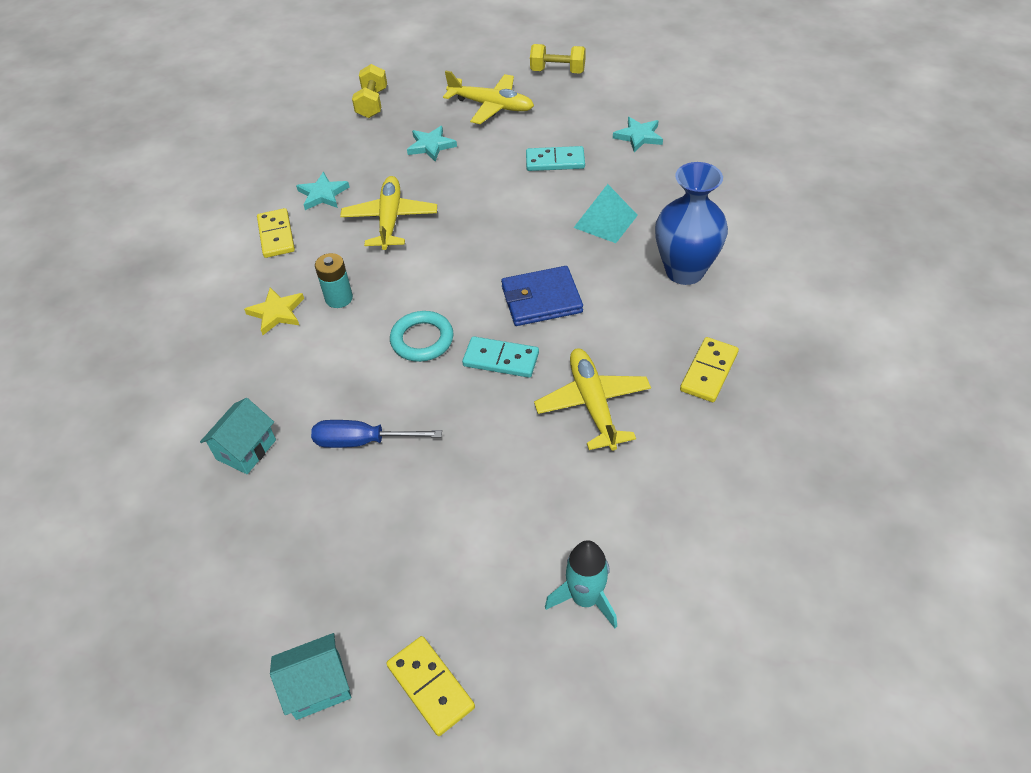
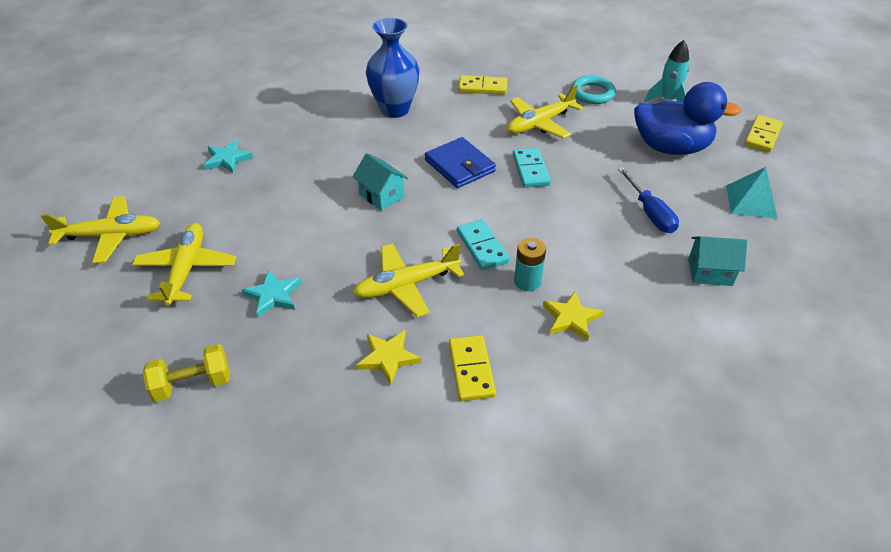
camera: 115 degrees left, 5 degrees down
(276, 235) = (471, 369): yellow domino -> yellow domino turned 60 degrees counterclockwise
(318, 686) = (807, 173): turquoise house -> turquoise house (381, 195)
(323, 194) = (388, 358): turquoise star -> yellow star
(422, 340) = (539, 214): turquoise ring -> turquoise ring (592, 93)
(467, 533) = (671, 148): none -> blue duck
(555, 161) = (278, 199): turquoise domino -> turquoise domino (482, 247)
(557, 71) = (110, 236): yellow dumbbell -> yellow plane
(605, 221) = (353, 154): turquoise pyramid -> turquoise pyramid (751, 201)

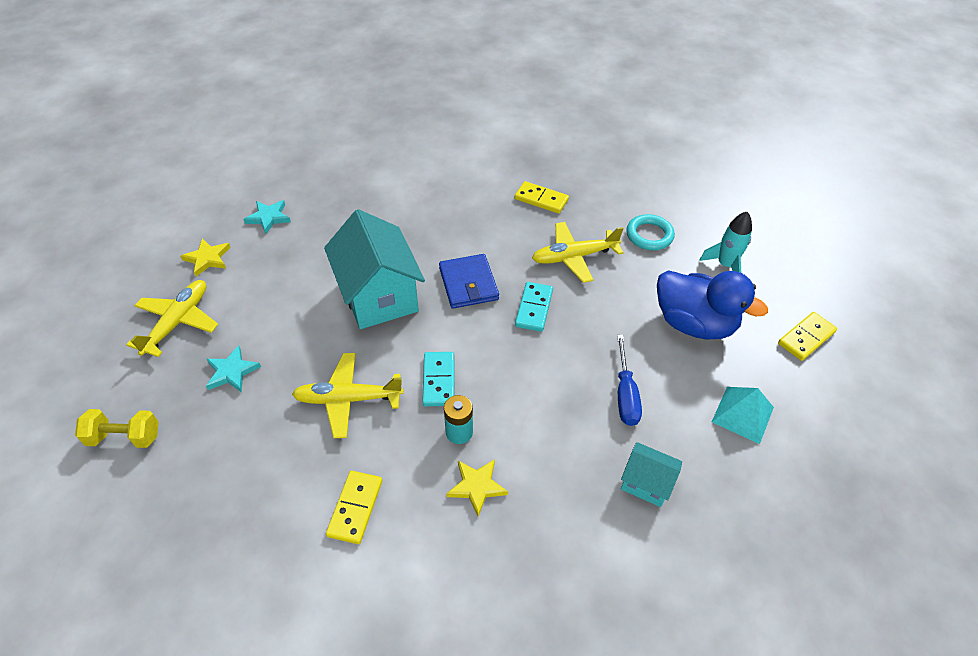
camera: 20 degrees right, 5 degrees up
(110, 236) = (137, 269): yellow plane -> none
(381, 195) = (379, 296): turquoise house -> turquoise house, size x2.02
(388, 358) = (291, 469): yellow star -> yellow star (208, 259)
(395, 109) = (443, 203): blue vase -> none

